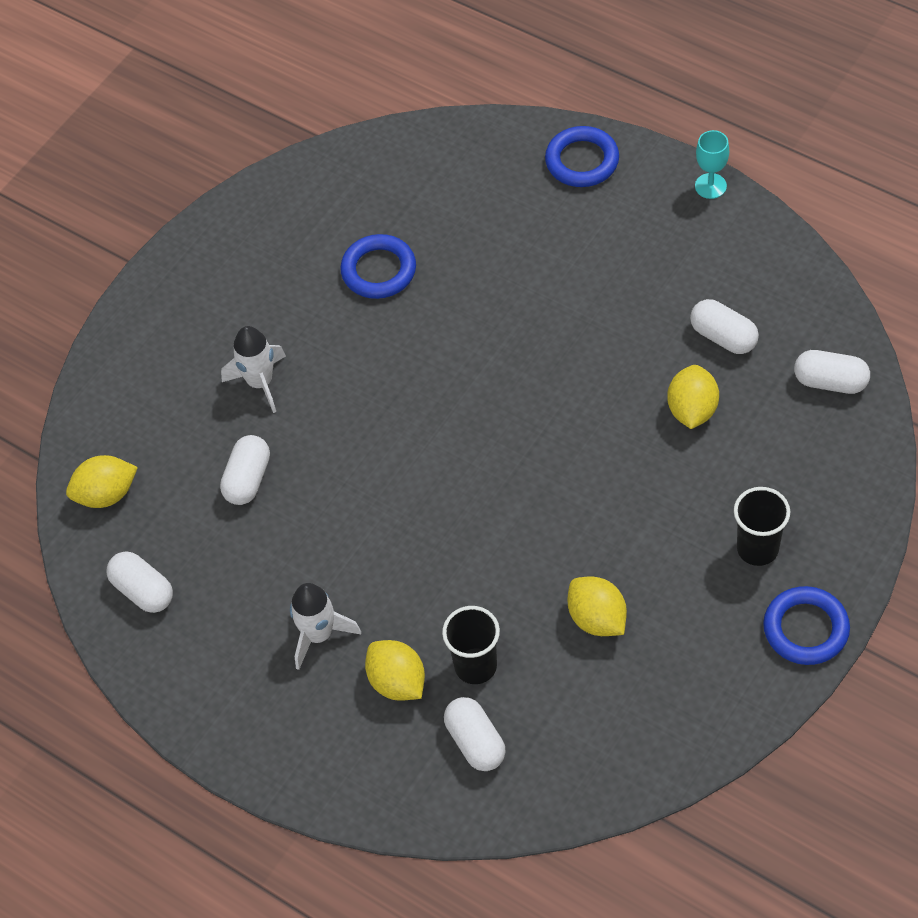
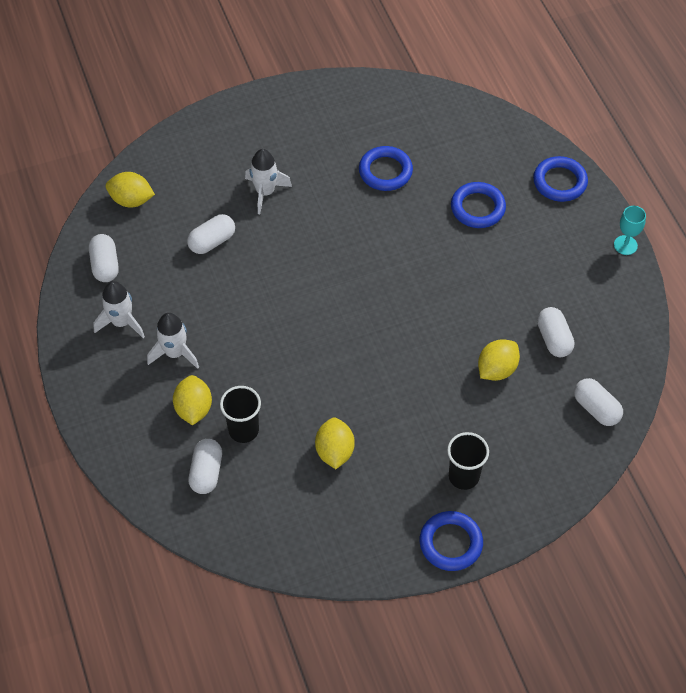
camera: 30 degrees right, 0 degrees up
(223, 643) = (121, 322): none -> white rocket
(518, 246) = (477, 208): none -> blue ring

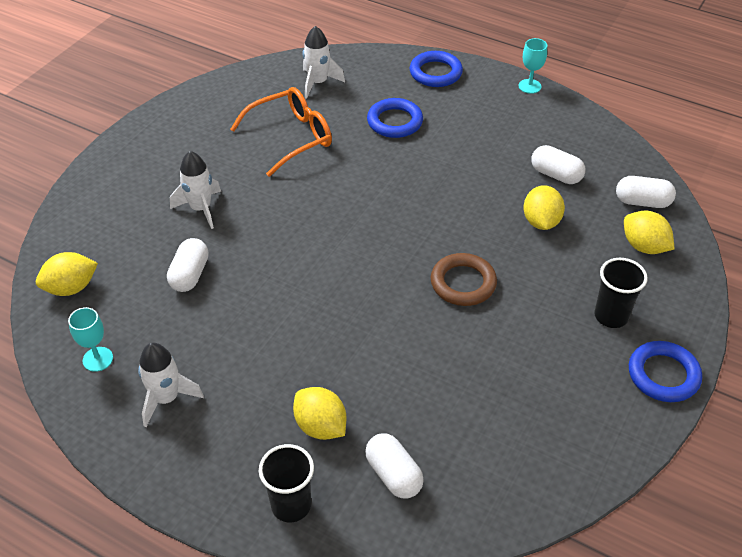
camera: 40 degrees left, 10 degrees down
(105, 265) = (98, 359): white capsule -> turquoise goblet
(175, 353) = (250, 390): white rocket -> white rocket (318, 83)
(243, 430) = (388, 411): black cup -> black cup (291, 505)
(334, 451) = (488, 371): yellow lemon -> yellow lemon (644, 246)
(385, 171) = (291, 137): blue ring -> orange glasses
(386, 377) = (463, 283): none -> brown ring

